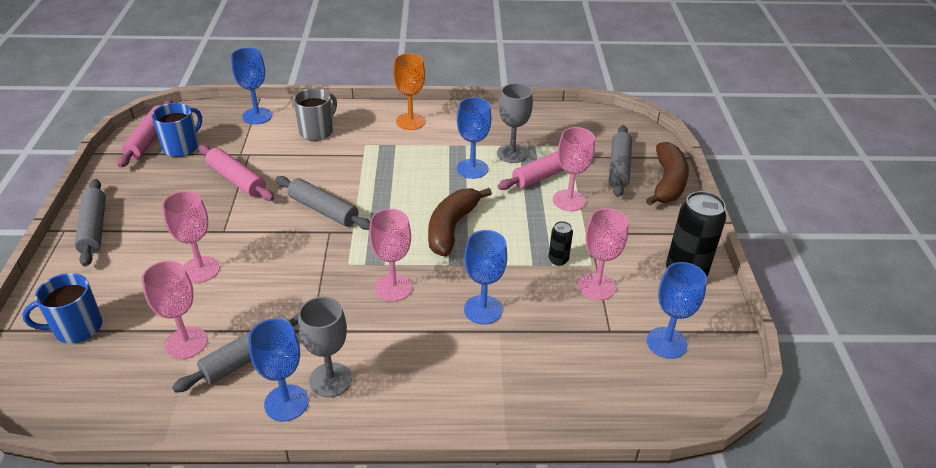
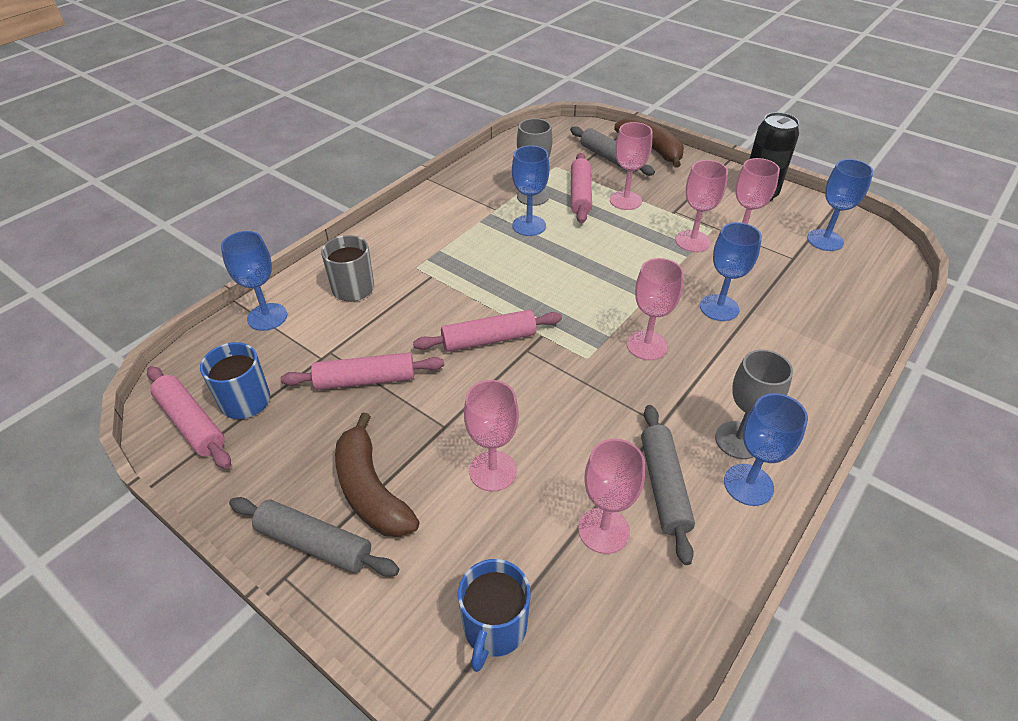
camera: 50 degrees left, 5 degrees up
(323, 210) = (489, 339): grey rolling pin -> pink rolling pin
(410, 122) = (415, 225): orange goblet -> none
(451, 228) = (598, 275): brown banana -> brown banana (370, 490)
(558, 260) = (692, 241): black can -> pink goblet

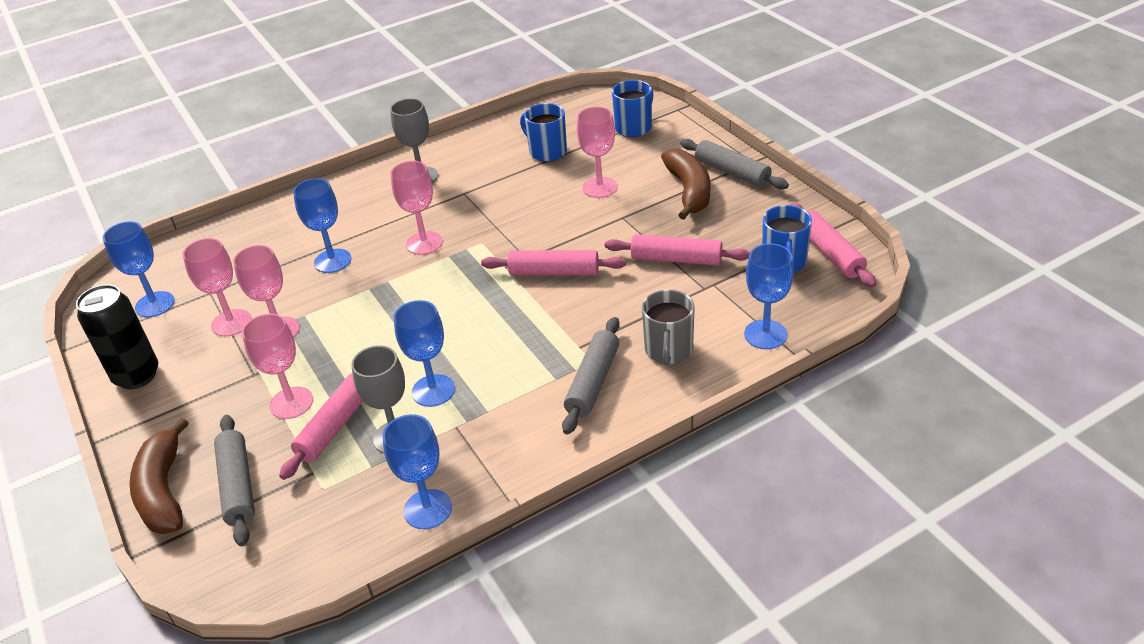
camera: 155 degrees left, 5 degrees down
(603, 530) = (547, 151): pink goblet -> blue mug
(663, 486) = (493, 163): grey rolling pin -> grey rolling pin (593, 382)
(748, 484) = (440, 156): blue goblet -> blue goblet (427, 509)

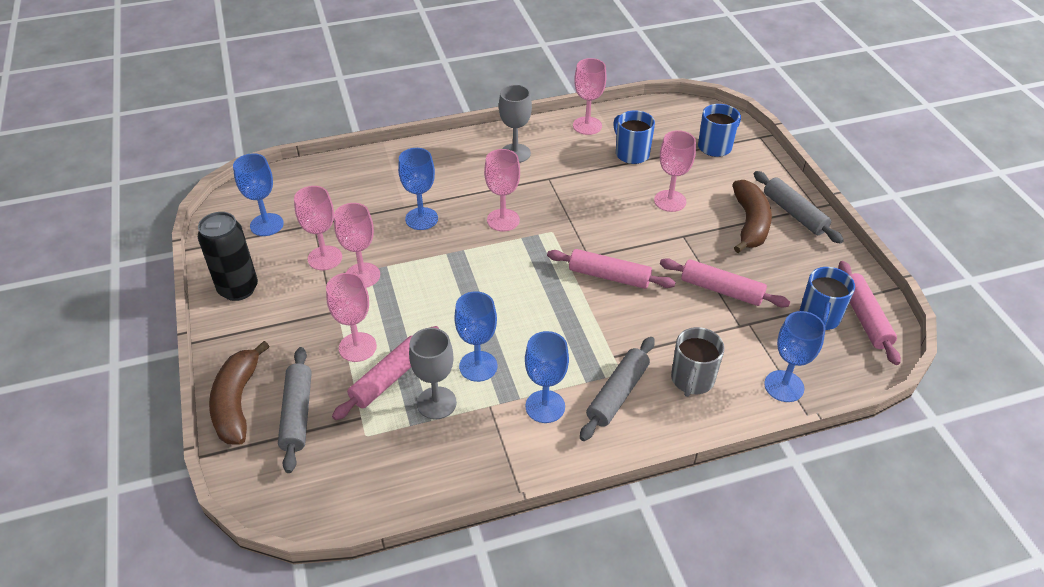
camera: 10 degrees right, 5 degrees up
(427, 509) = (448, 479): blue goblet -> blue goblet (545, 406)
(492, 135) = (587, 126): none -> pink goblet

